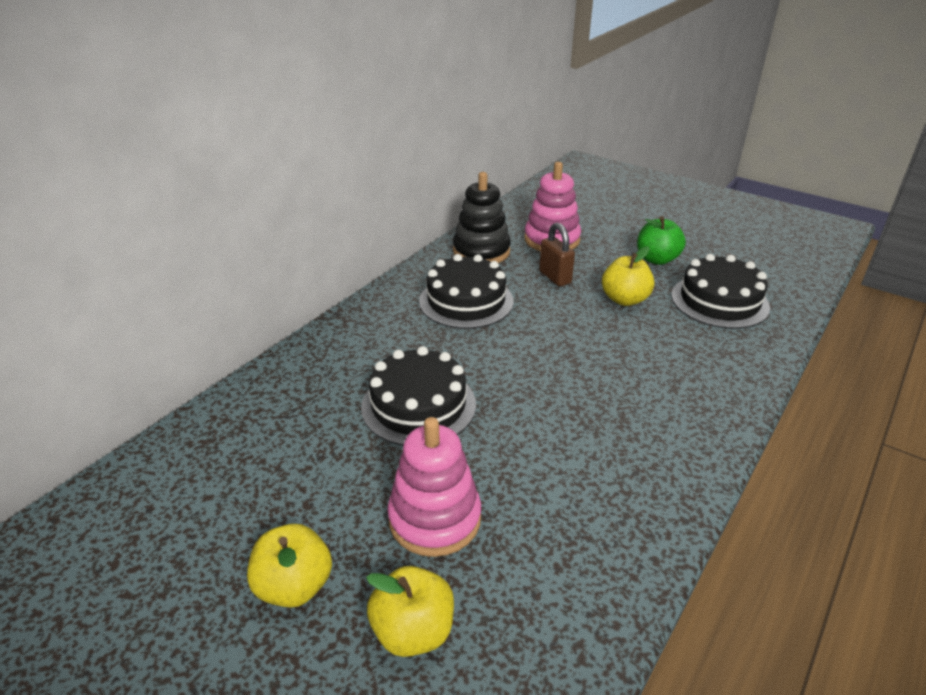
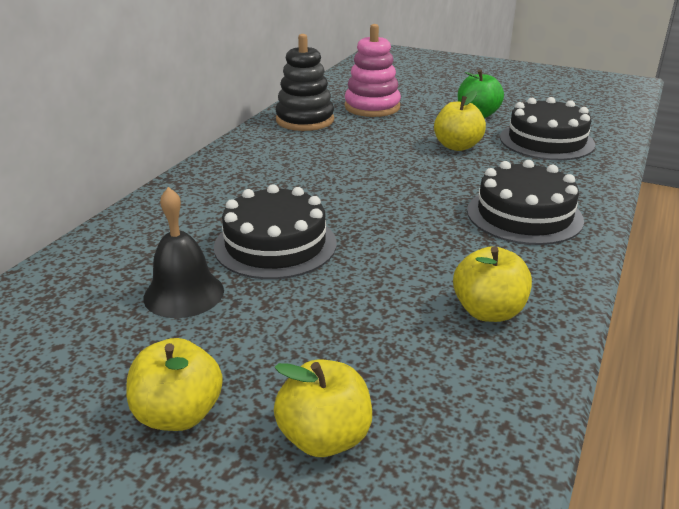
camera: 10 degrees left, 5 degrees down
(325, 453) = (184, 293): none -> black bell
(434, 519) = (320, 337): pink stacking toy -> none
(466, 301) = (301, 159): black cake -> black cake (524, 215)
(555, 277) = (384, 135): brown padlock -> none
(599, 511) = (488, 311): none -> yellow apple

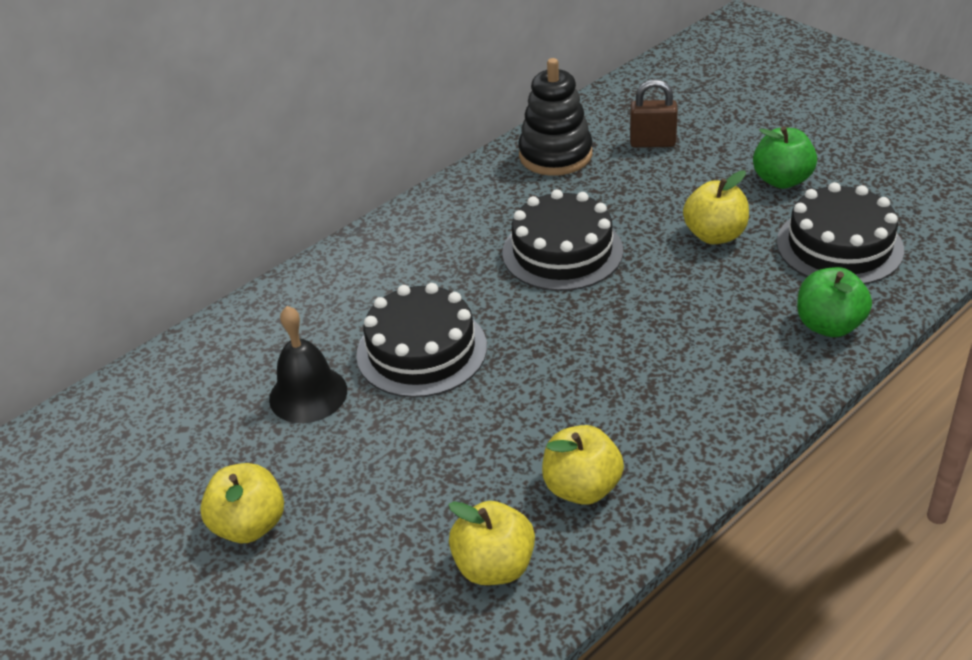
camera: 25 degrees right, 10 degrees up
(324, 438) = (352, 581): yellow apple -> yellow apple (494, 566)
(372, 107) = (652, 143): pink stacking toy -> brown padlock
(524, 215) = (716, 366): black cake -> black cake (562, 251)
(580, 181) = (829, 325): none -> green apple

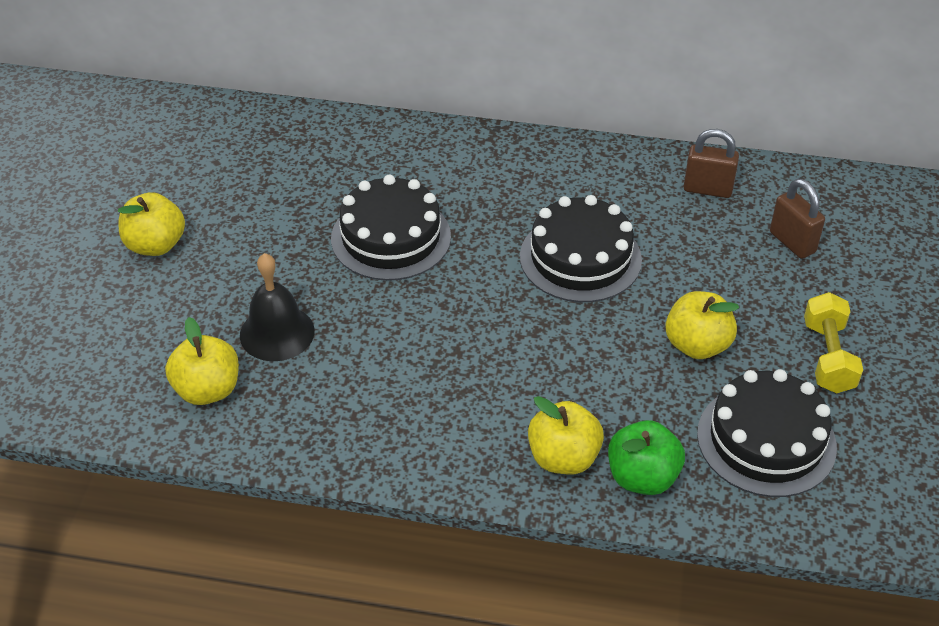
camera: 50 degrees right, 5 degrees up
(308, 394) = (296, 203): black bell -> black bell (277, 333)
(555, 155) = (707, 189): black stacking toy -> brown padlock
(582, 487) = (319, 401): yellow apple -> yellow apple (563, 458)
(782, 180) = (828, 357): green apple -> yellow dumbbell

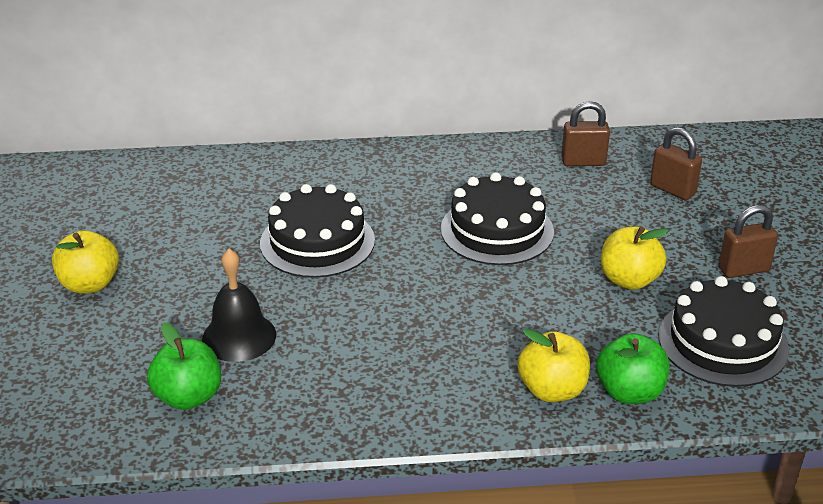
camera: 15 degrees left, 10 degrees down
(207, 390) = (188, 397): yellow apple -> green apple
(828, 357) = (743, 269): yellow dumbbell -> brown padlock

